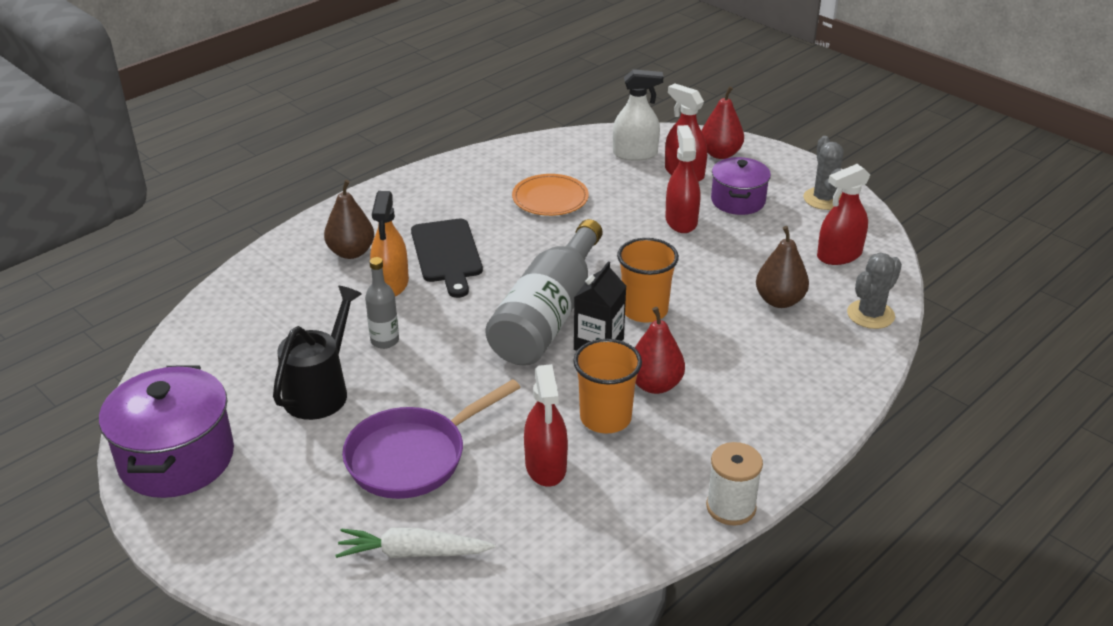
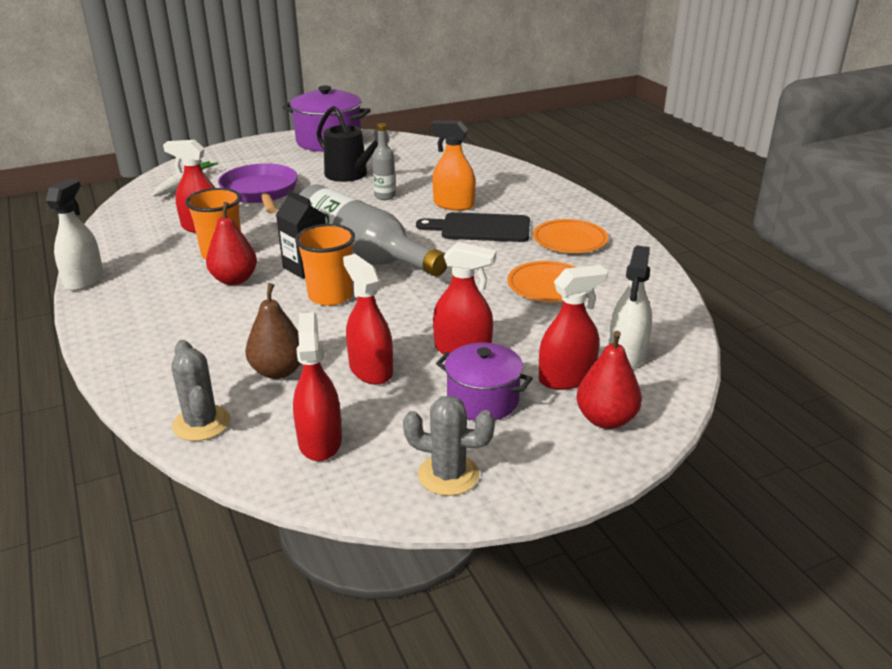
camera: 110 degrees right, 5 degrees down
(351, 252) = (507, 196): brown pear -> none
(450, 199) = (570, 240): none -> orange plate
(731, 507) = (84, 279): white spool -> white spray bottle
(741, 256) = (370, 370): none -> red spray bottle

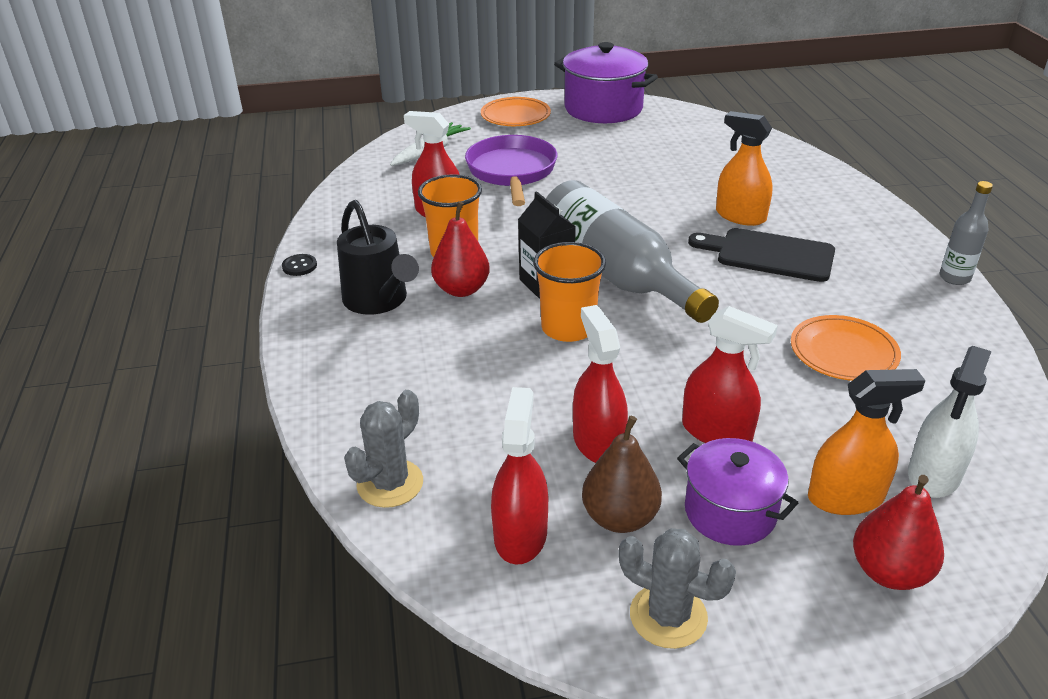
camera: 15 degrees right, 5 degrees up
(84, 279) = (299, 266): white spray bottle -> black button
(201, 423) = (390, 483): grey cactus -> grey cactus turned 45 degrees clockwise
(278, 371) = (489, 425): brown pear -> brown pear (620, 518)
(351, 175) = (621, 159): black watering can -> black watering can (379, 301)
(385, 196) = (657, 194): grey bottle -> grey bottle (954, 278)
(566, 378) = (845, 497): red spray bottle -> orange spray bottle
(570, 240) = (883, 287): orange plate -> orange plate (515, 116)

